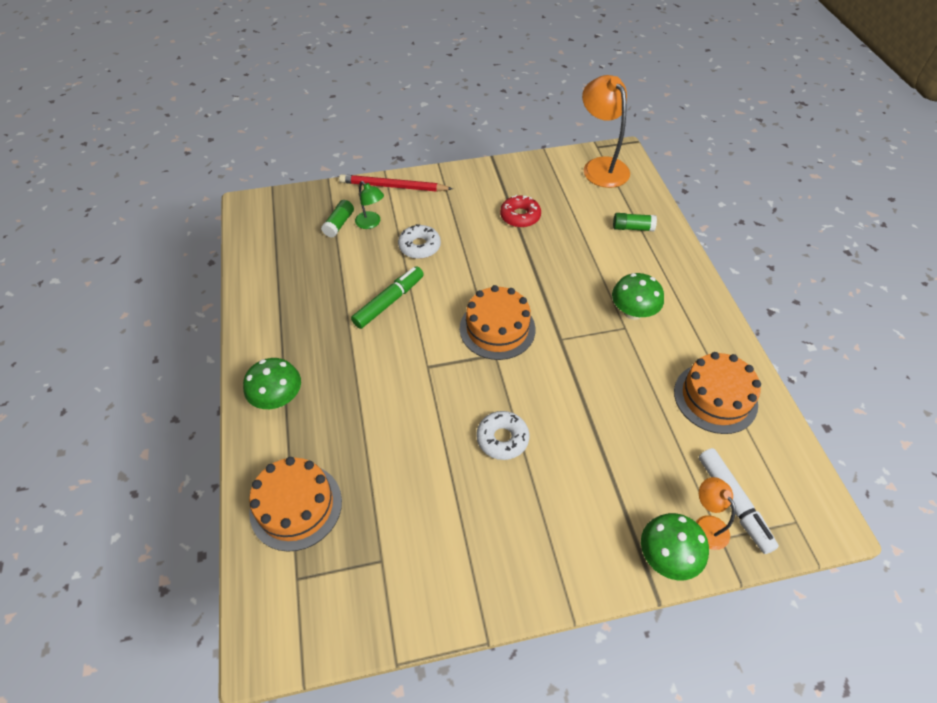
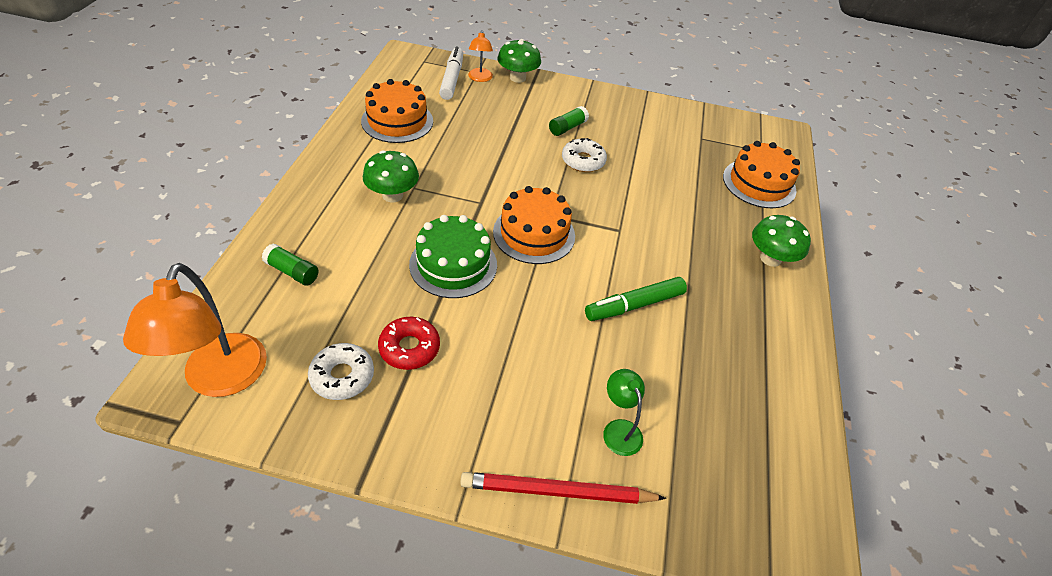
camera: 160 degrees left, 5 degrees down
(339, 224) = (667, 449): green glue stick -> green glue stick (567, 128)
(393, 186) = (558, 491): red pencil -> red pencil turned 150 degrees clockwise
(419, 246) = (567, 361): white donut -> white donut (342, 376)
(537, 276) = (453, 264): none -> green cake

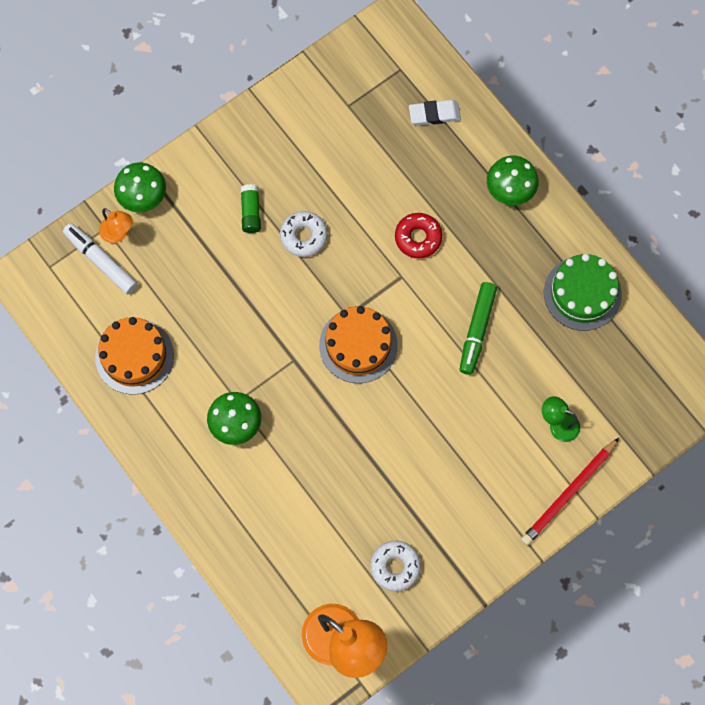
camera: 45 degrees left, 25 degrees up
(292, 272) = (271, 548): green glue stick -> none
(409, 348) = (402, 510): red donut -> red donut (418, 238)
(453, 264) = (347, 428): green cake -> green cake (582, 293)
(759, 183) = (434, 114): orange cake -> white eraser

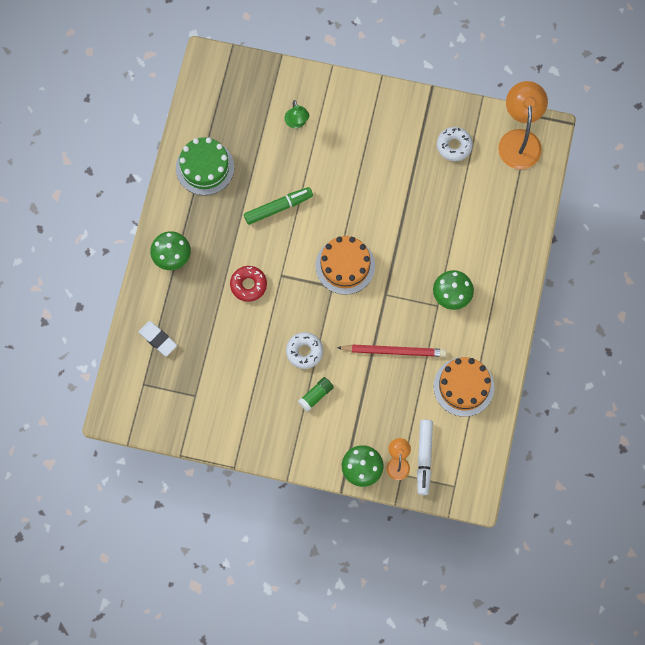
camera: 130 degrees left, 0 degrees up
(569, 493) = (332, 88): red pencil -> red pencil (393, 351)

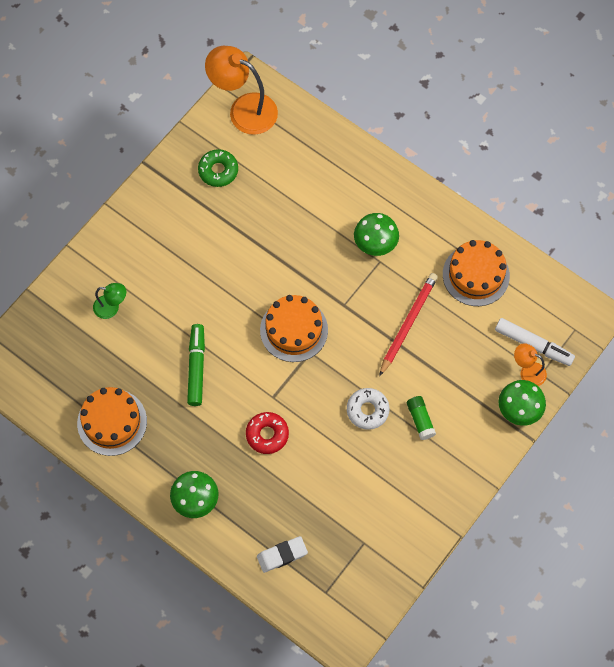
camera: 65 degrees left, 5 degrees down
(205, 167) = (112, 422): green cake -> orange cake
(454, 146) = (218, 171): white donut -> green donut

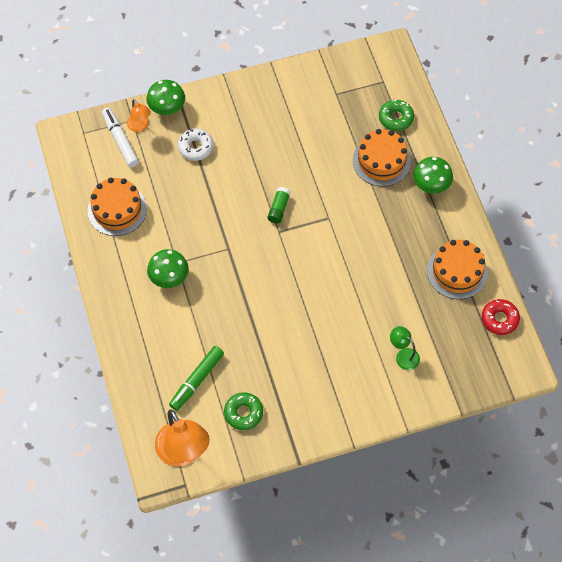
camera: 145 degrees left, 5 degrees down
(196, 367) = (369, 272): green marker -> green marker (196, 380)
(267, 434) = (351, 196): red donut -> red donut (499, 319)
(282, 555) = (396, 118): white eraser -> green donut
(294, 330) = (278, 254): orange cake -> orange cake (381, 161)
(367, 410) = (269, 169): white donut -> white donut (195, 147)
(408, 324) = (193, 207): red pencil -> none
(420, 420) = (238, 141): green glue stick -> green glue stick (278, 208)

